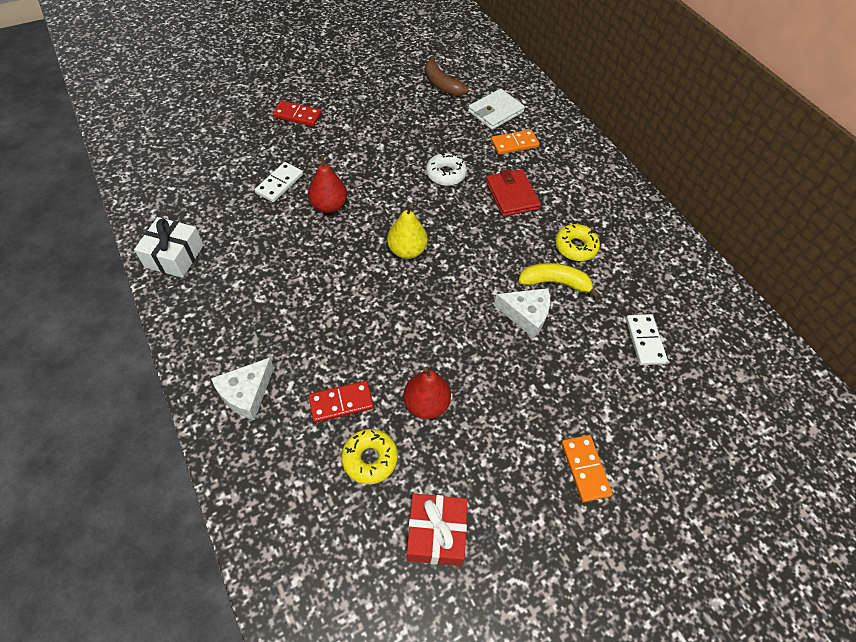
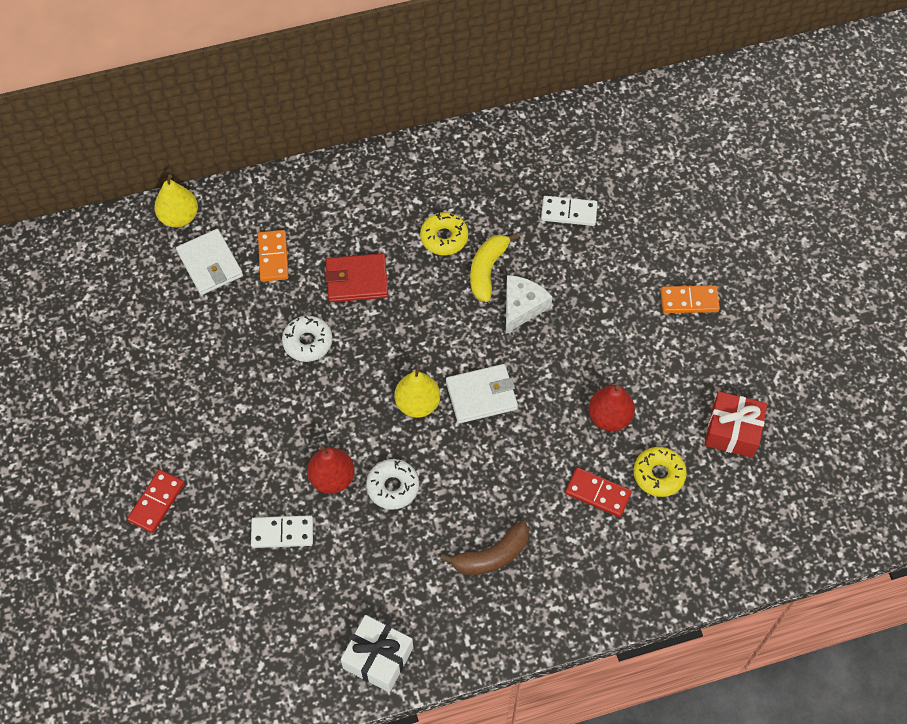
camera: 75 degrees left, 5 degrees up
(246, 393) = (574, 582): white cheese -> none
(279, 184) = (282, 532): white domino -> white domino turned 45 degrees counterclockwise
(326, 244) = (393, 487): none -> white donut
(341, 403) = (598, 493): red domino -> red domino turned 60 degrees counterclockwise
(425, 295) = (481, 395): none -> white wallet
(442, 85) = (140, 315): brown banana -> brown banana (492, 556)
(529, 91) = (179, 217): none -> yellow pear

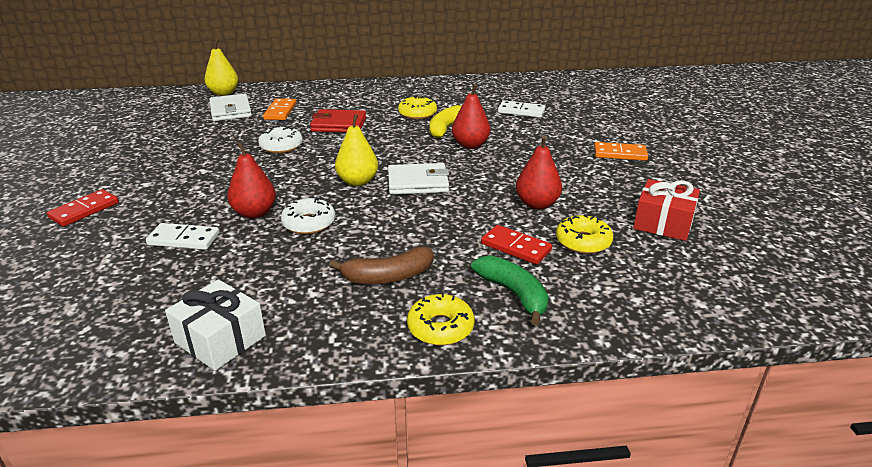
camera: 10 degrees right, 30 degrees down
(522, 306) = (470, 145): white cheese -> red pear
(551, 614) = (440, 327): none -> yellow donut
(604, 561) = (513, 294): none -> green banana

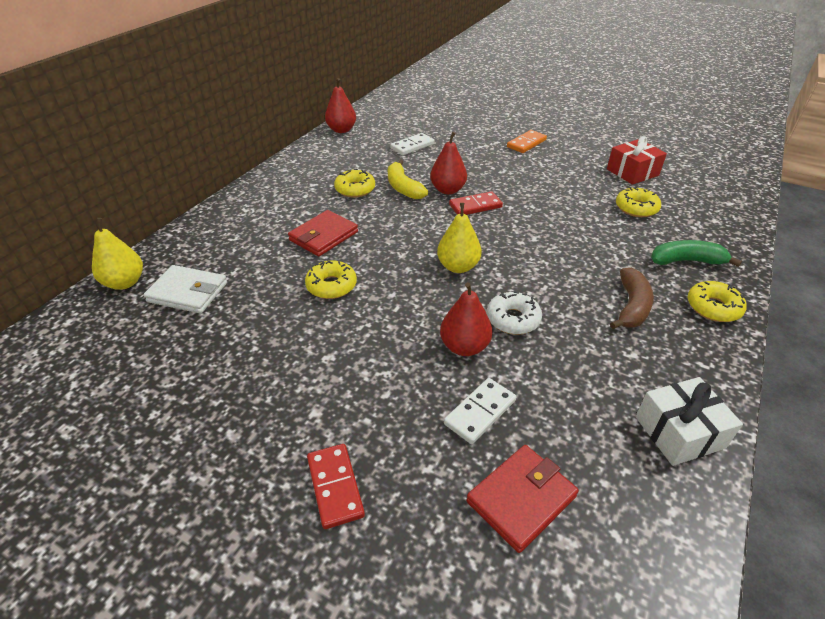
camera: 55 degrees left, 10 degrees up
(103, 279) = (521, 499): none -> red wallet
(280, 111) = (241, 260): orange domino -> none
(281, 146) = (331, 286): white donut -> yellow donut
(418, 183) = (490, 238): white wallet -> none
(516, 247) = (625, 235): red domino -> red domino (475, 206)
(537, 204) = (571, 203): red pear -> red pear (341, 130)

